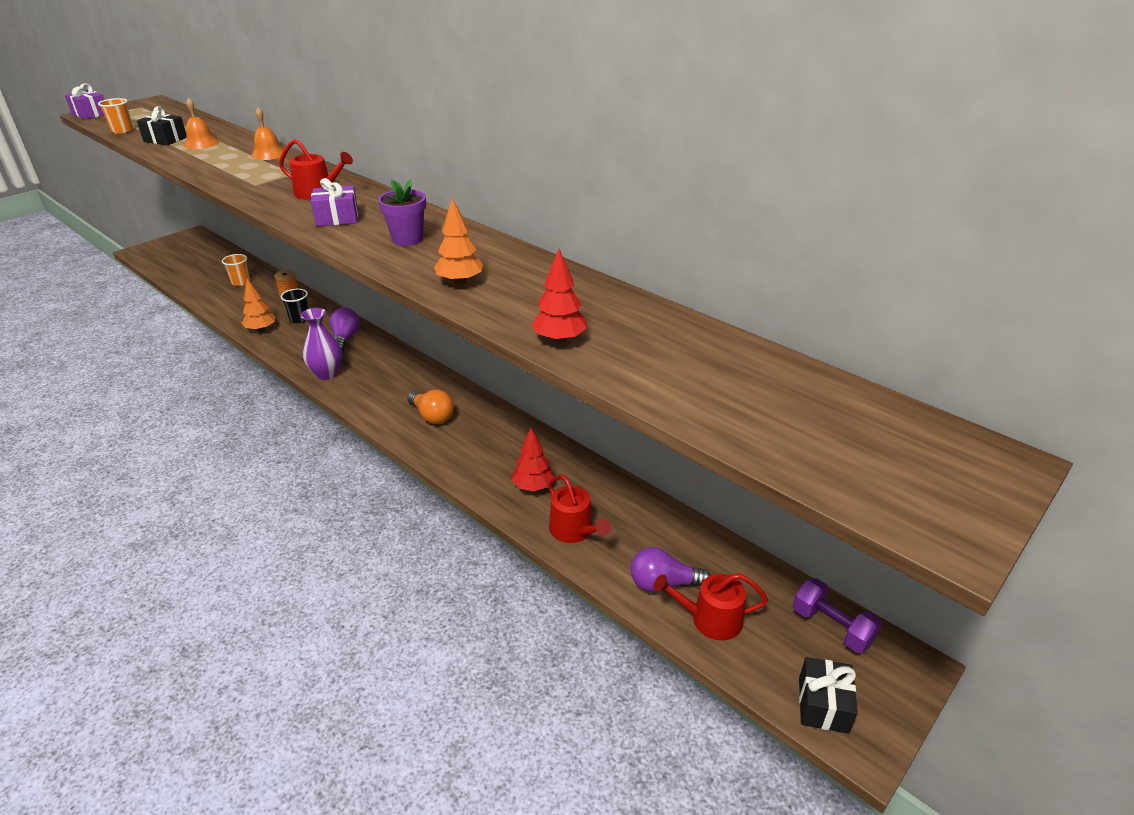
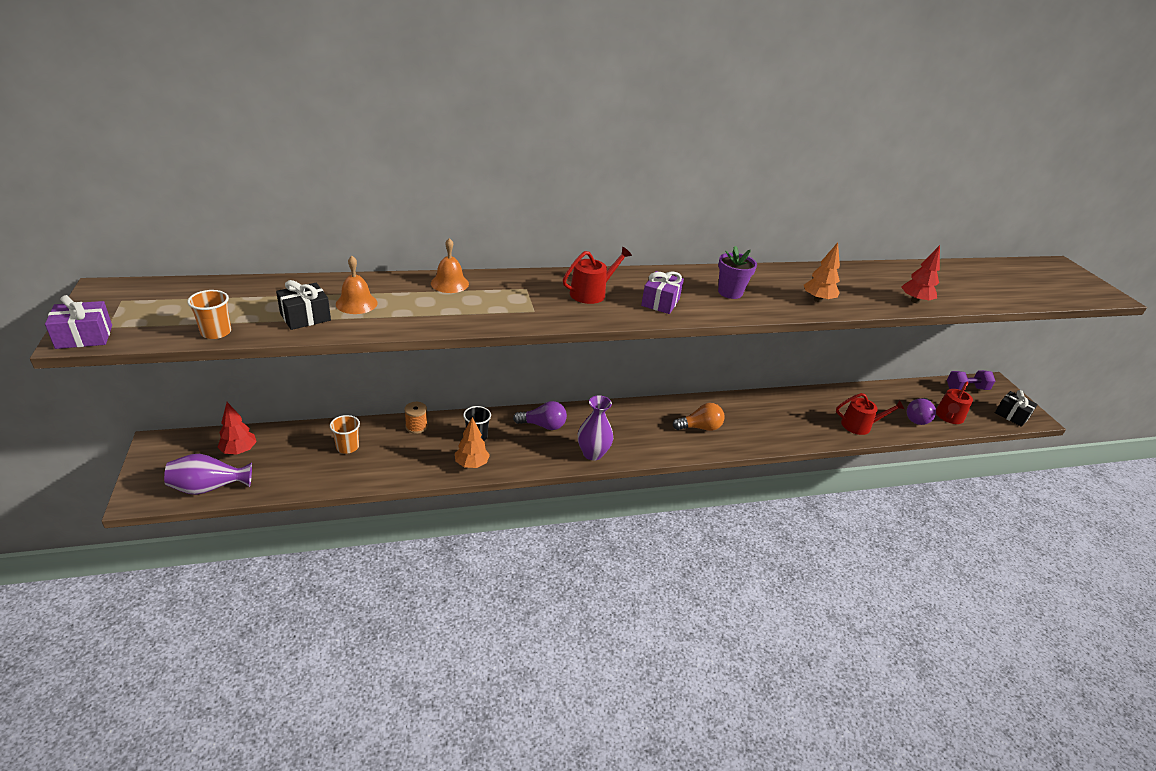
camera: 60 degrees left, 0 degrees up
(162, 263) = (209, 487): none -> purple vase
(345, 339) = (543, 425): purple light bulb -> purple light bulb turned 150 degrees clockwise
(533, 487) = (809, 421): red tree -> red tree (239, 451)

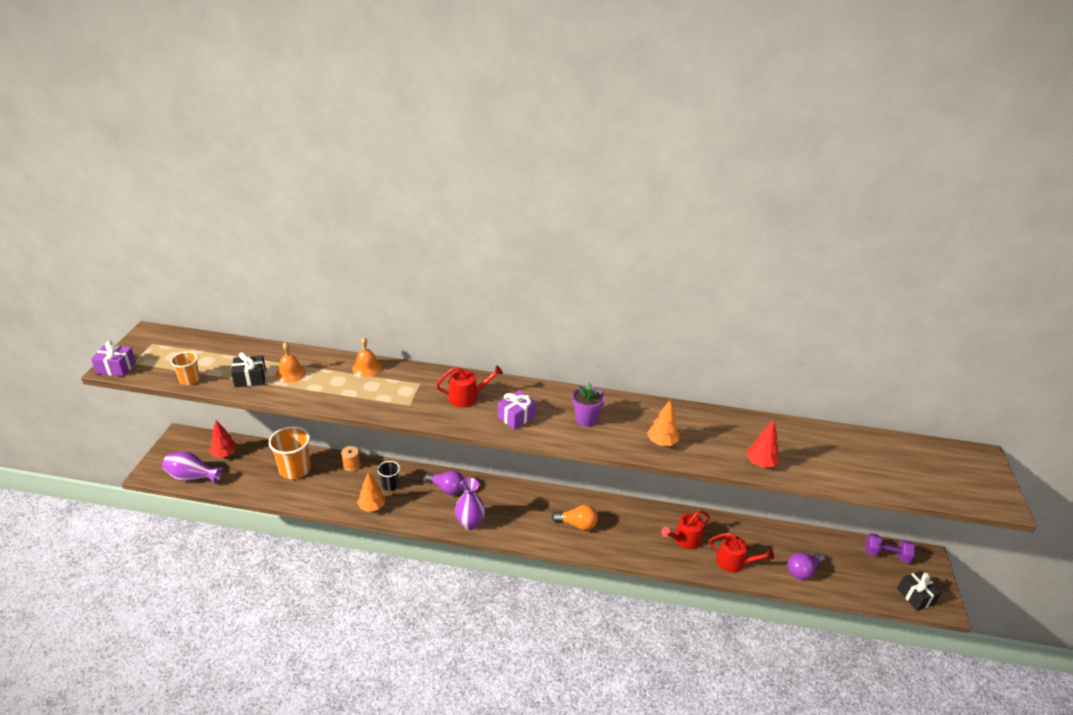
camera: 25 degrees right, 0 degrees up
(347, 447) = (295, 469): orange cup -> orange cup, size x1.79
(948, 417) = (838, 579): red watering can -> red watering can (684, 540)

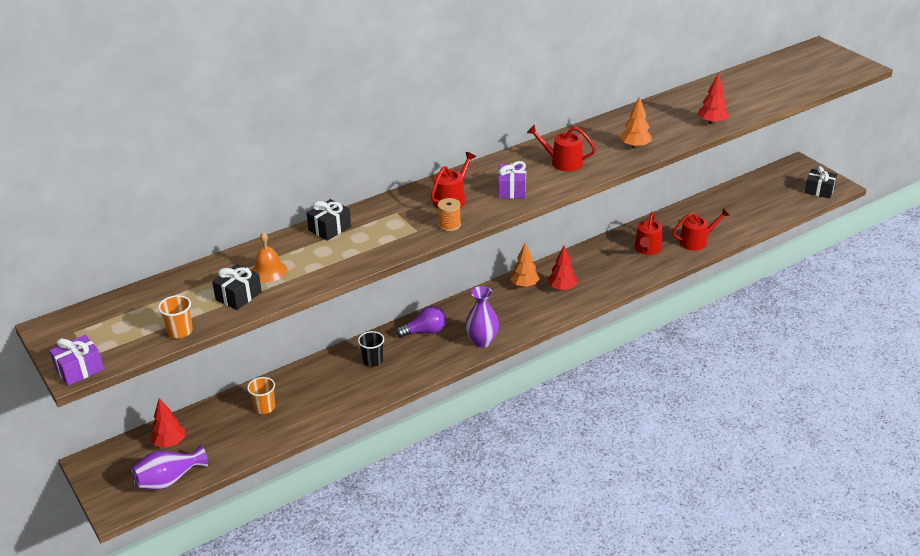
camera: 40 degrees left, 0 degrees up
(295, 469) = (264, 407): orange cup -> orange cup, size x0.56
(351, 465) = (313, 370): orange spool -> orange spool (449, 225)
(366, 368) = (329, 228): orange bell -> black gift
(372, 507) = (384, 385): orange tree -> orange tree (524, 285)
(577, 524) = (562, 288): orange light bulb -> red tree
(586, 419) = (562, 162): purple flower pot -> red watering can
(802, 571) = (742, 219): purple light bulb -> none
(886, 555) = (775, 177): purple dumbbell -> none

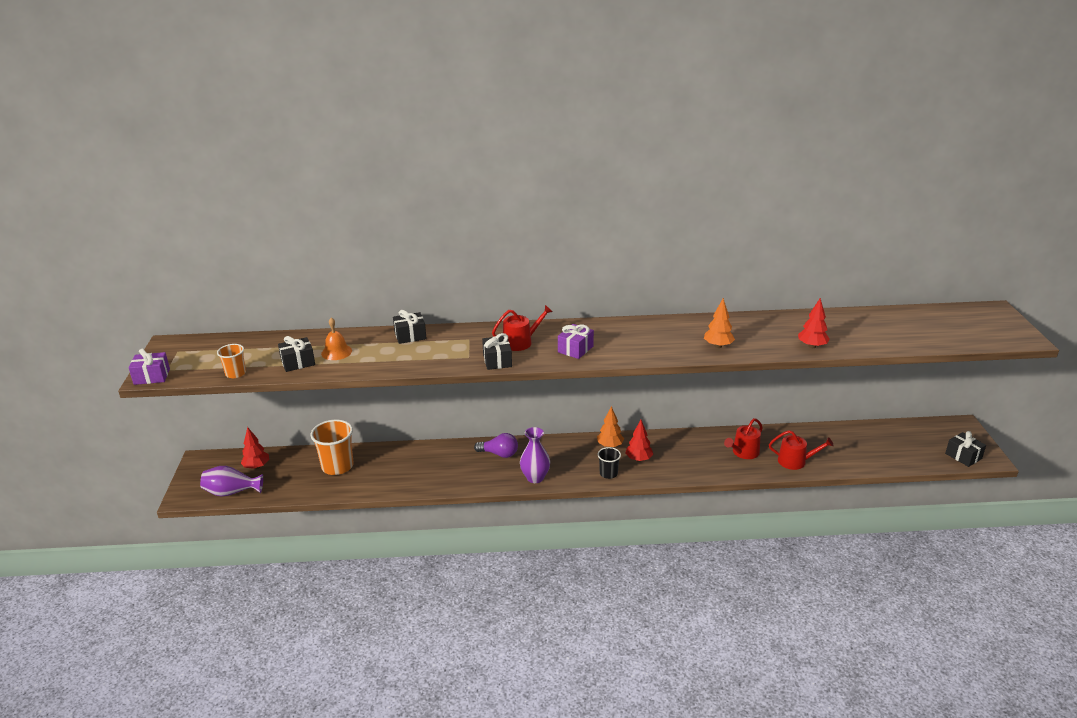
camera: 30 degrees right, 5 degrees down
(264, 407) = (337, 466): orange cup -> orange cup, size x1.79
(372, 360) = (441, 461): black cup -> black cup (608, 473)
(449, 225) = (497, 361): orange spool -> black gift
(562, 162) = (640, 340): red watering can -> none

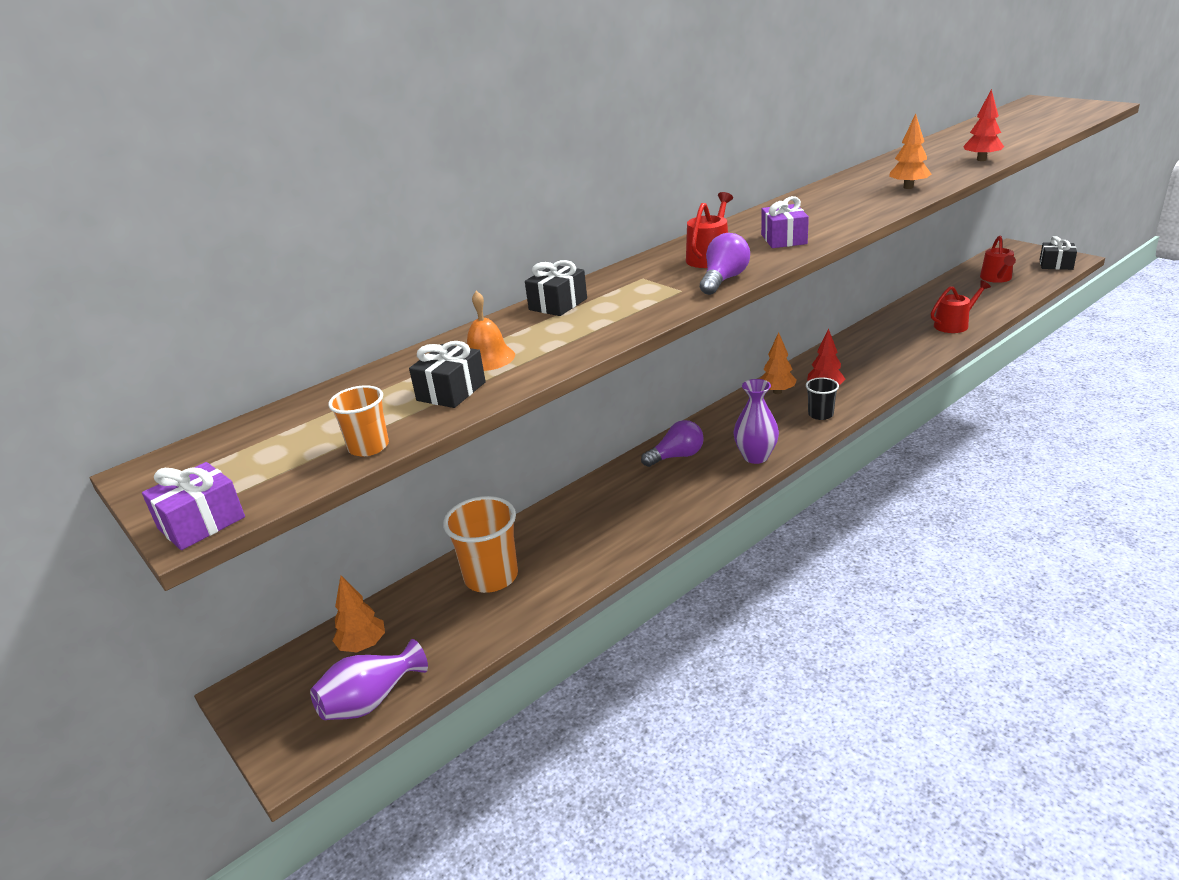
camera: 35 degrees left, 0 degrees up
(256, 467) = (363, 645): red tree -> orange tree
(497, 361) = (724, 280): black gift -> purple light bulb
(743, 452) = (902, 339): red watering can -> red watering can (996, 278)

